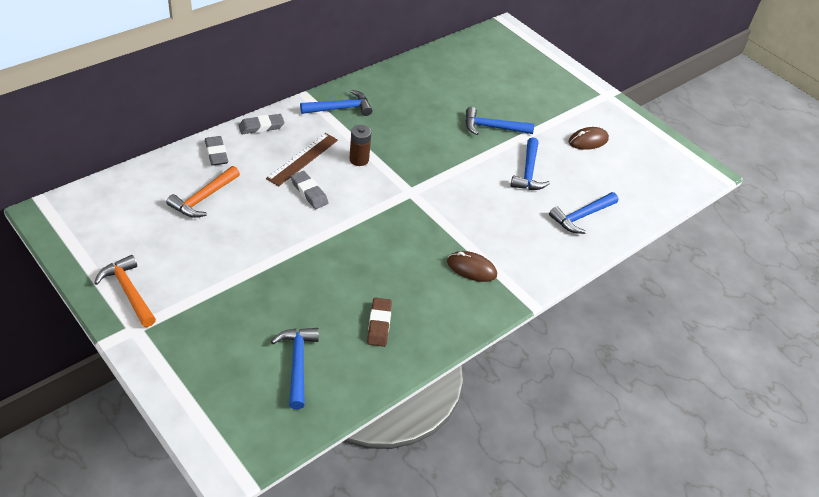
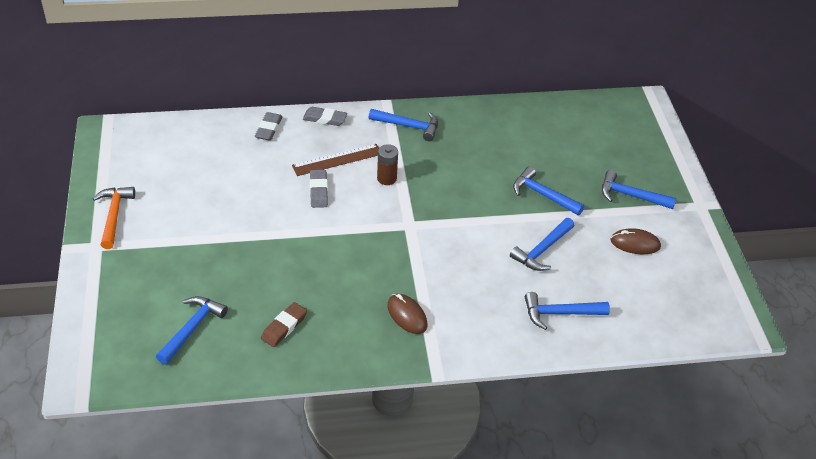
camera: 35 degrees right, 0 degrees up
(203, 198) = (228, 163): orange hammer -> none
(555, 105) = (630, 196): none -> blue hammer

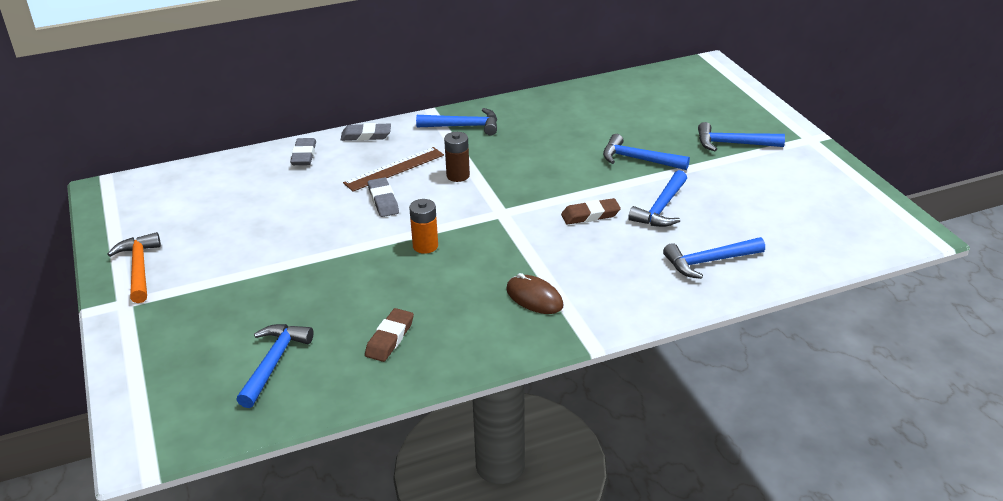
camera: 10 degrees left, 10 degrees down
(338, 244) = (425, 246): none -> orange battery
(481, 244) = (590, 215): none -> brown eraser
(635, 244) = (759, 184): brown mouse -> none

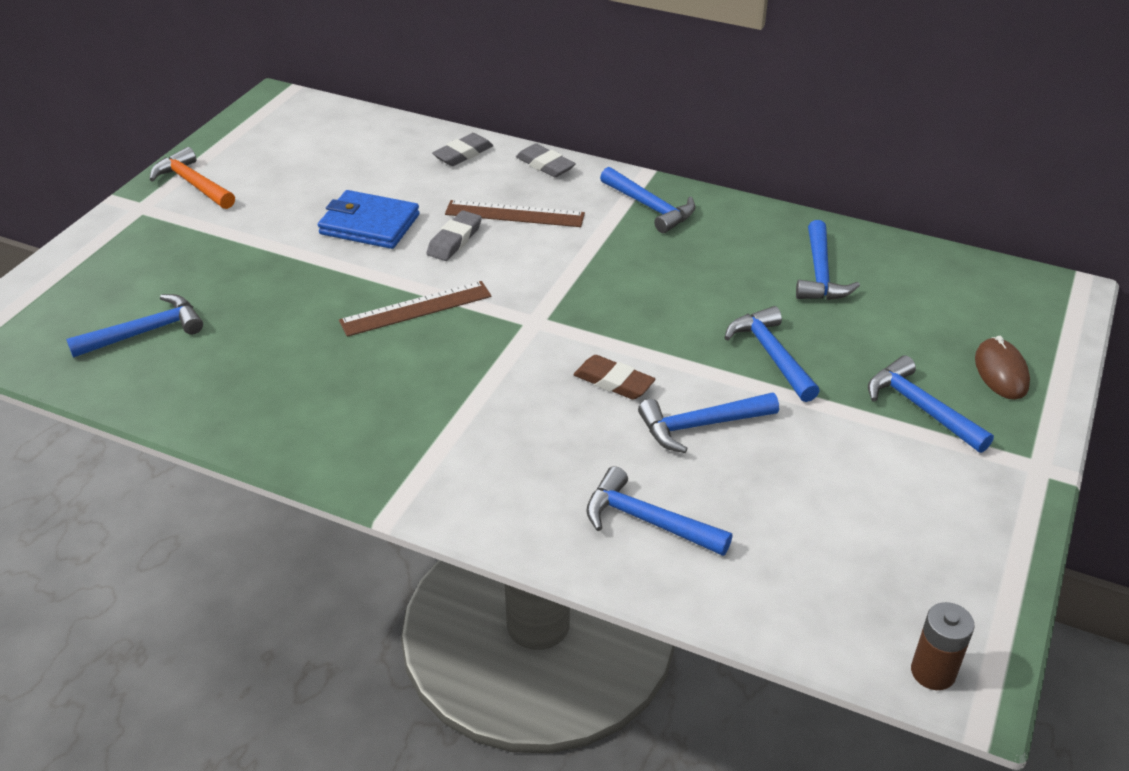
camera: 45 degrees right, 5 degrees up
(139, 268) = (193, 184): orange hammer -> orange hammer turned 75 degrees counterclockwise
(314, 222) = (369, 224): none -> blue wallet
(389, 338) = (250, 375): brown eraser -> none
(425, 246) = (416, 309): orange battery -> brown ruler
(458, 175) = (559, 256): brown battery -> brown battery (933, 672)
(534, 298) = (419, 428): brown mouse -> brown mouse (1001, 372)
(599, 112) = (820, 274): none -> blue hammer

